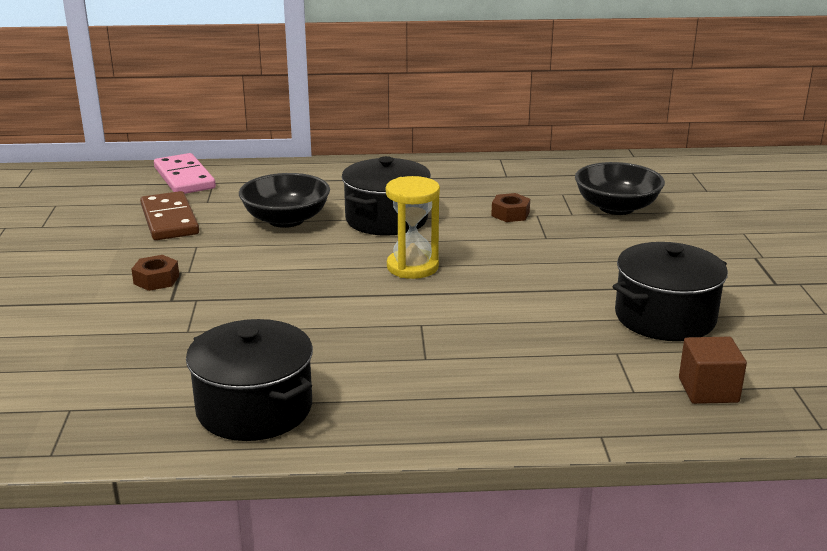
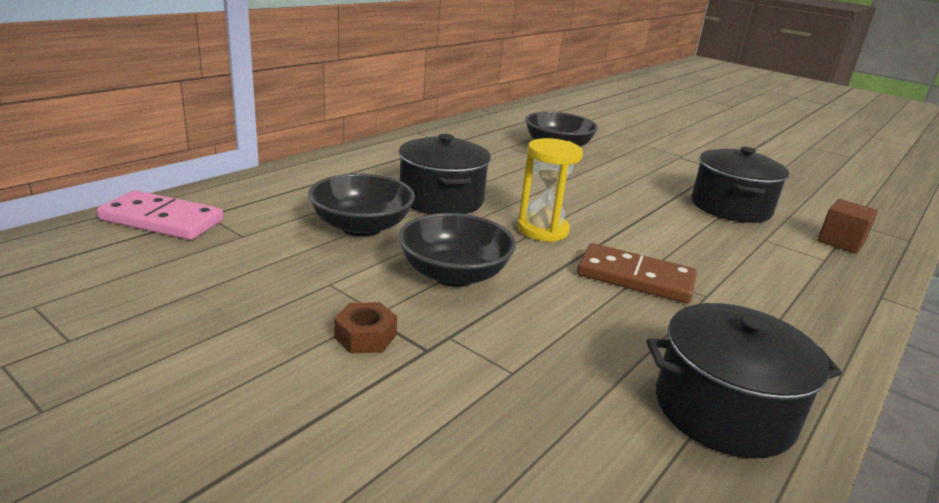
camera: 50 degrees left, 0 degrees up
(169, 220) = (240, 268): brown domino -> brown domino (635, 278)
(276, 270) = (454, 274): none -> black bowl
(510, 214) = (511, 169): brown nut -> none

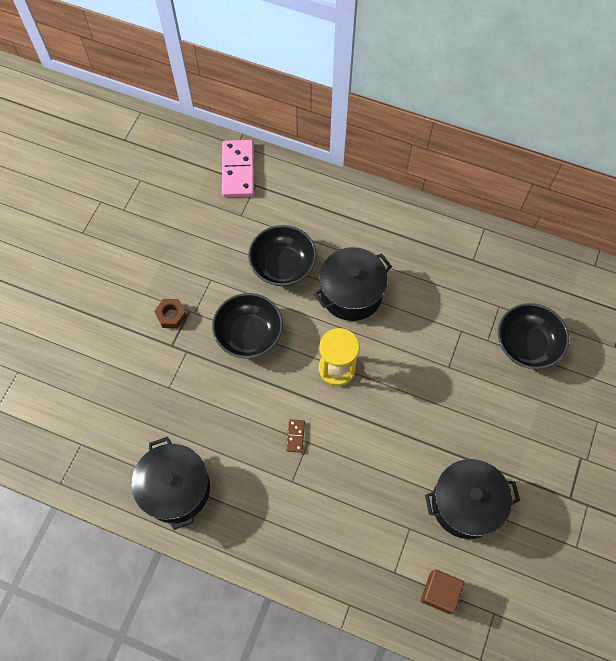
camera: 75 degrees right, 40 degrees up
(635, 278) = (295, 436): brown domino -> brown domino, size x0.45

